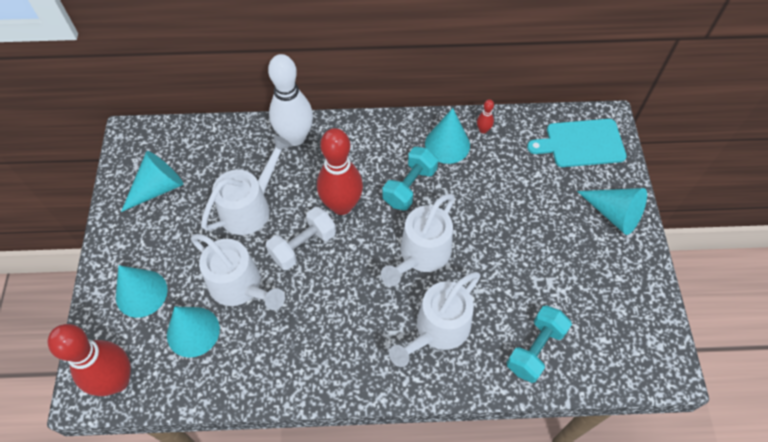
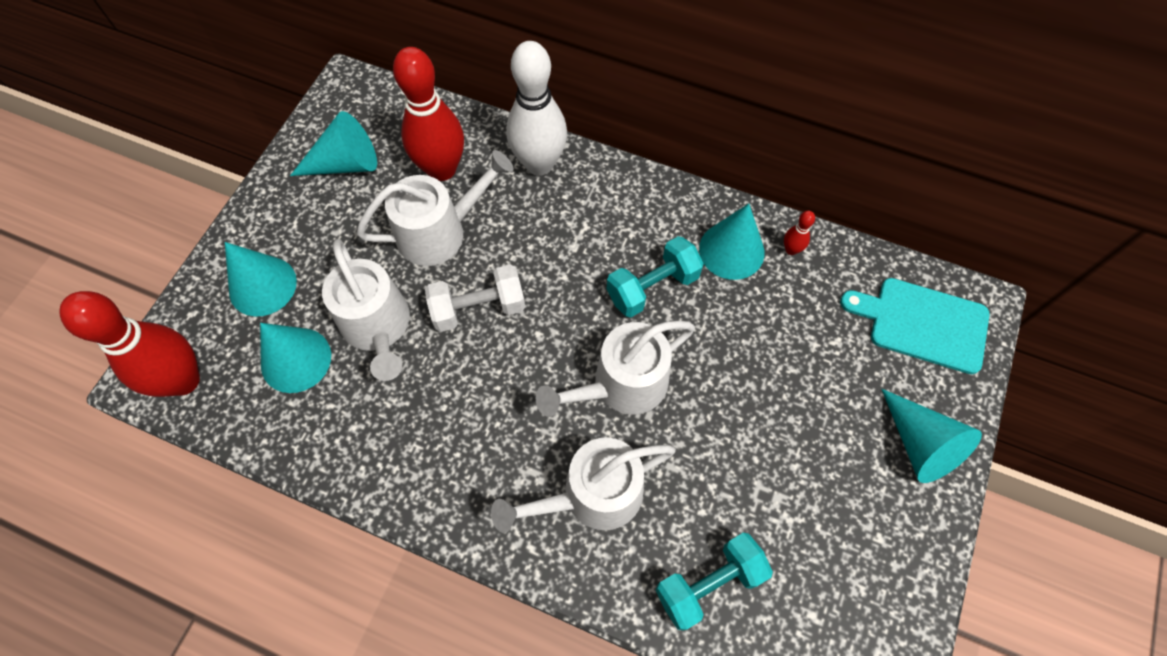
camera: 25 degrees right, 5 degrees up
(341, 205) = (552, 276): red bowling pin -> red bowling pin (442, 169)

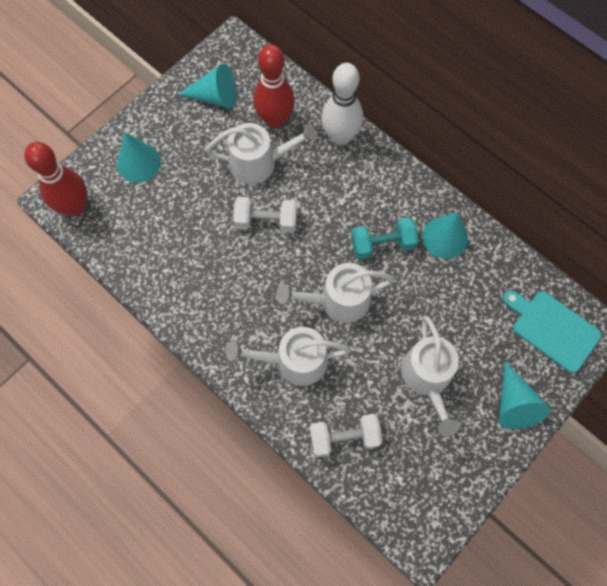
camera: 20 degrees right, 5 degrees up
(296, 360) = (144, 216): turquoise cone -> none
(378, 327) = (200, 212): white watering can -> white watering can (427, 378)
(709, 583) = (344, 437): turquoise dumbbell -> white dumbbell
(791, 250) = (485, 250): red bowling pin -> none

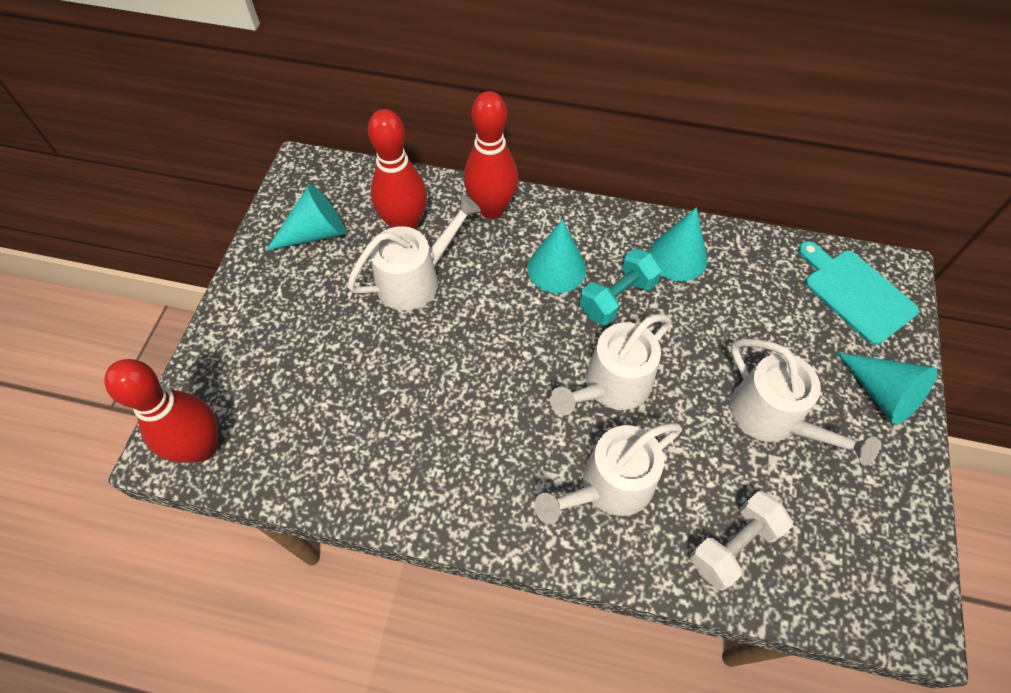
camera: 30 degrees left, 10 degrees down
(138, 163) = (260, 350): turquoise cone -> turquoise cone (556, 268)
(266, 221) = (466, 339): white dumbbell -> none
(340, 137) = (491, 209): white bowling pin -> red bowling pin
(552, 329) = (855, 293): turquoise cutting board -> turquoise cutting board turned 45 degrees clockwise

